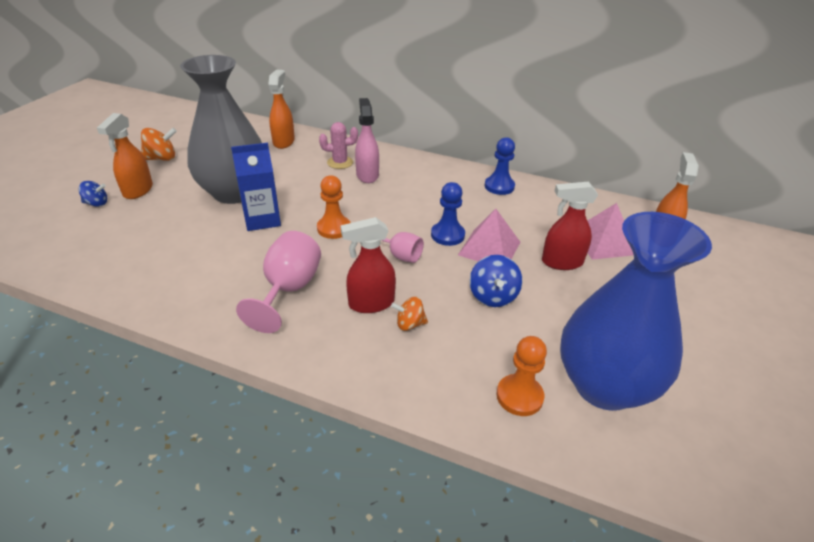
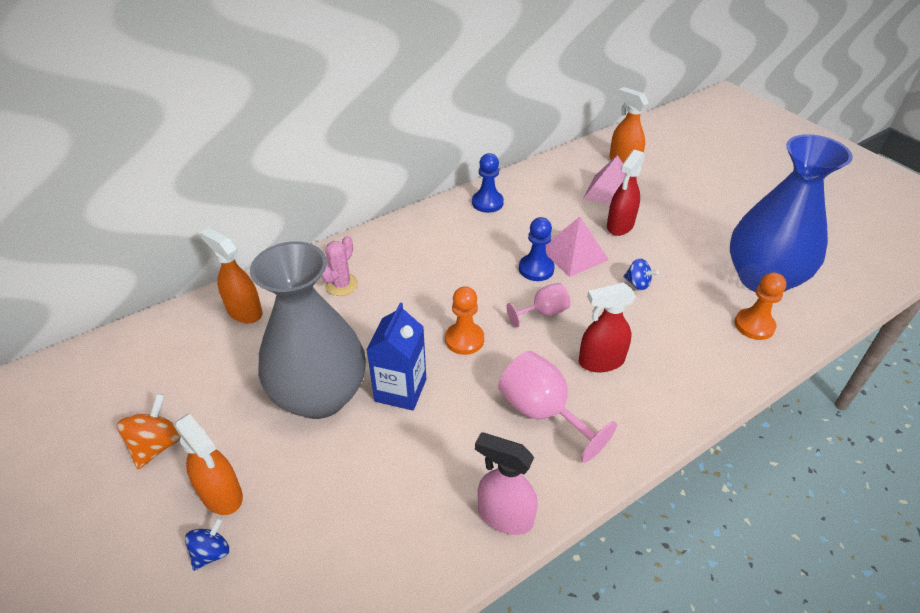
camera: 55 degrees left, 5 degrees up
(367, 175) = (387, 275): pink spray bottle -> pink spray bottle (504, 516)
(371, 303) = (600, 361): red spray bottle -> red spray bottle turned 60 degrees clockwise
(409, 324) = (642, 348): orange spinning top -> none
(493, 296) = (637, 284): blue spinning top -> blue spinning top, size x0.66

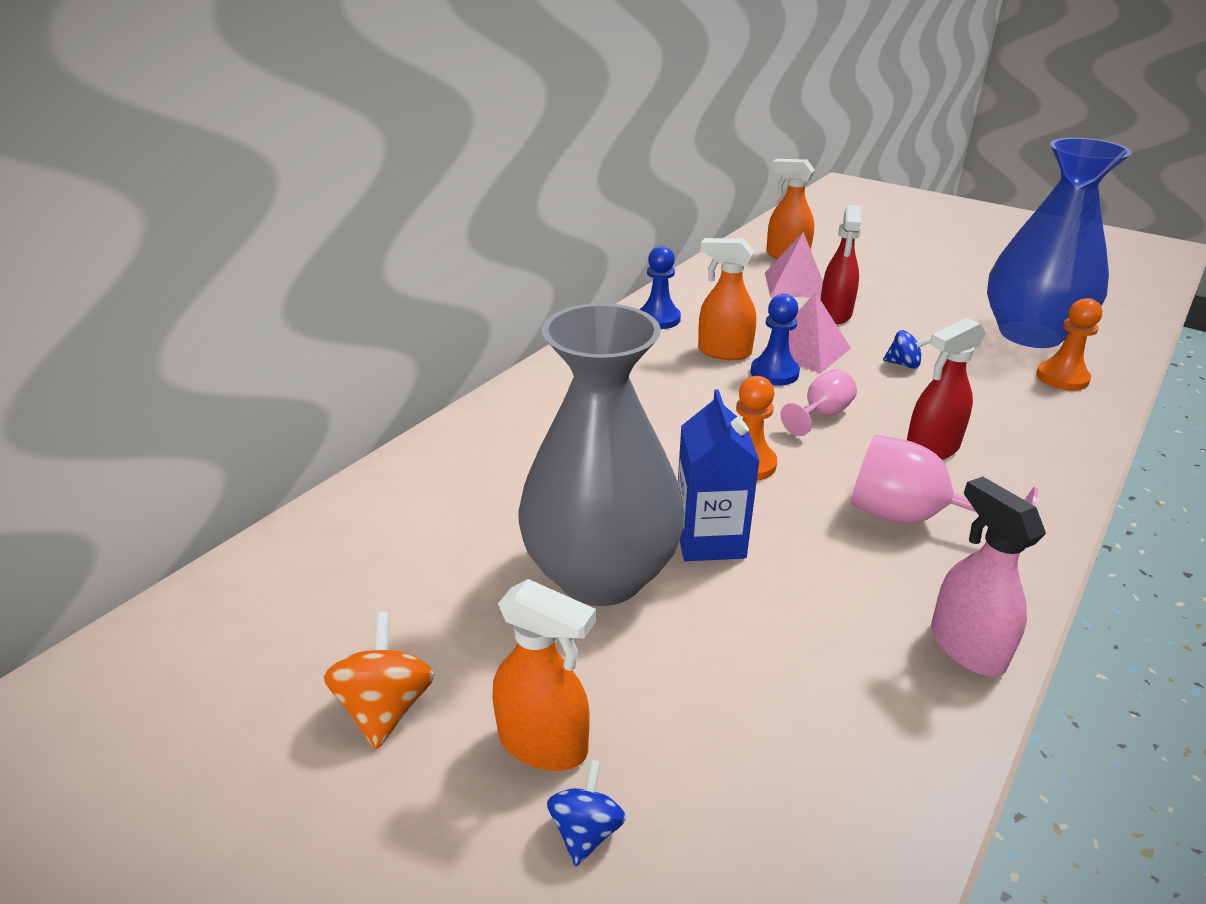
camera: 20 degrees left, 10 degrees down
(244, 311) = (408, 500): orange spray bottle -> orange spray bottle (723, 352)
(341, 285) = (532, 439): pink cactus -> none
(504, 516) = (966, 647): pink spray bottle -> pink spray bottle turned 60 degrees clockwise

